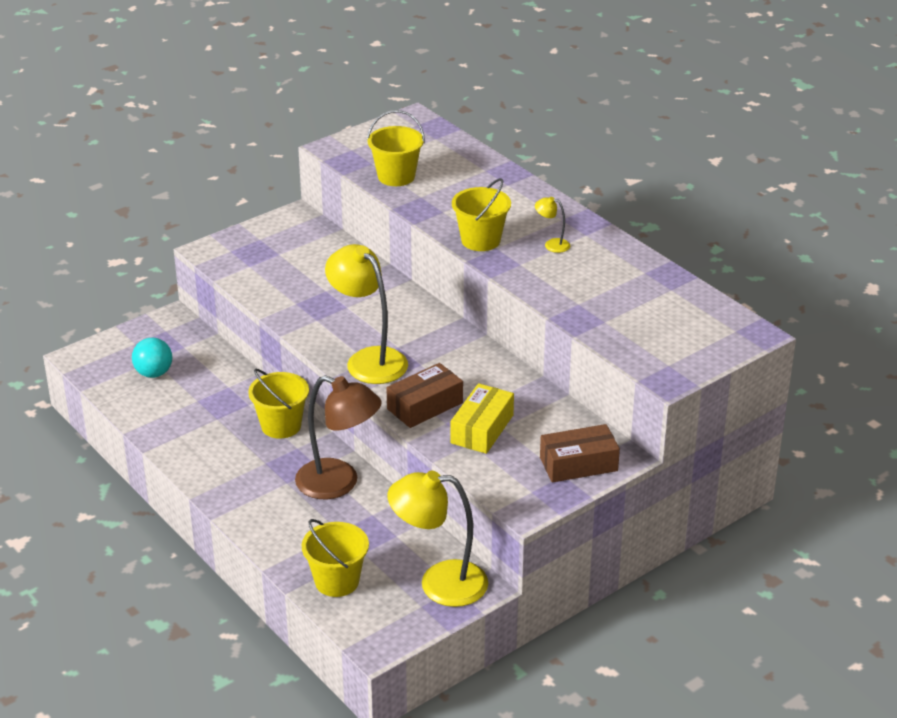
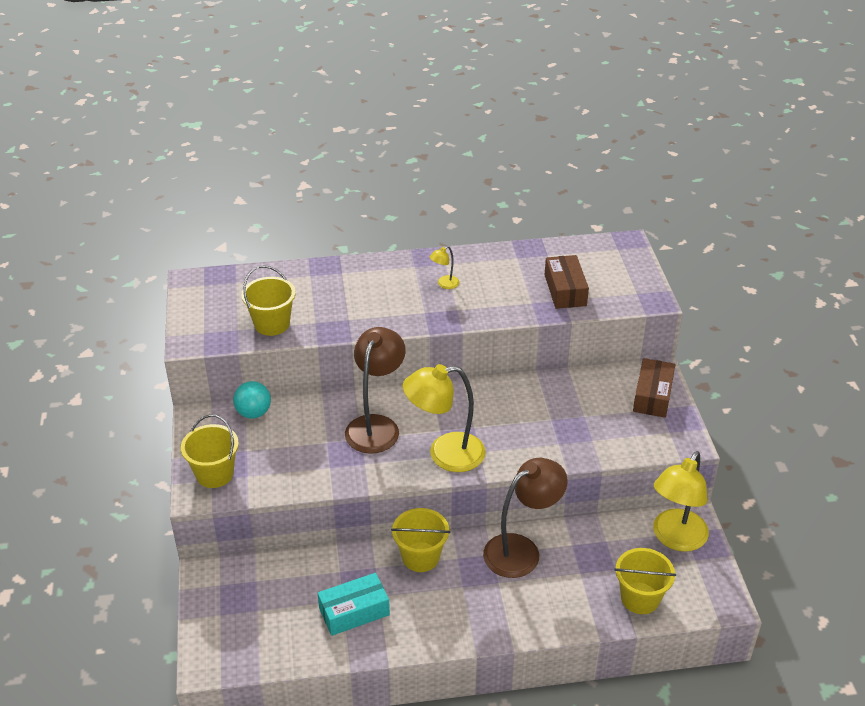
camera: 60 degrees left, 5 degrees up
(154, 373) = (278, 617): turquoise ball -> turquoise ball (253, 413)
(189, 411) = (354, 611): none -> turquoise box
(371, 308) = (376, 425): none -> brown lamp
(425, 406) = (529, 446): brown box -> brown box (565, 290)
(480, 240) = (407, 316): yellow bucket -> yellow bucket (214, 474)
(482, 429) = (579, 427): yellow box -> none

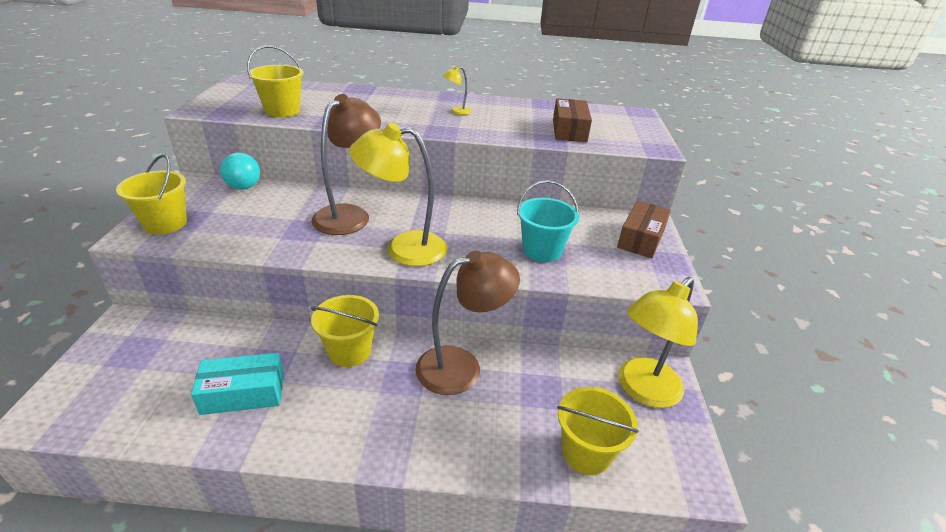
camera: 10 degrees right, 5 degrees down
(567, 430) = (542, 250): none -> turquoise bucket

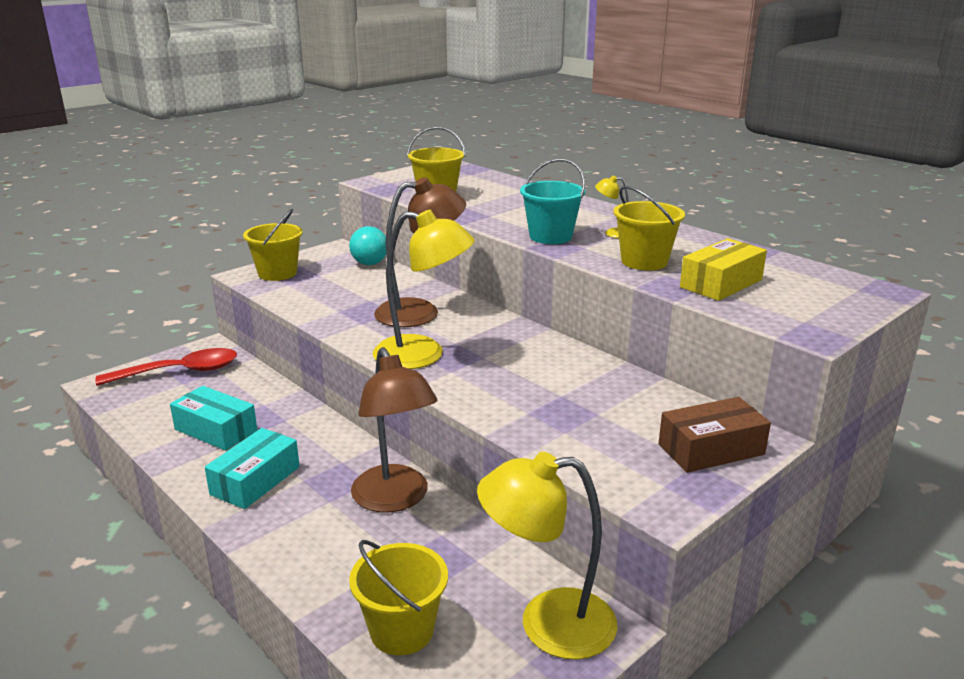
camera: 45 degrees right, 10 degrees down
(123, 359) = (179, 372): none -> red spoon
(342, 415) = (255, 480): none -> turquoise box
(349, 351) = (323, 439): yellow bucket -> yellow bucket (644, 261)
(403, 248) = (423, 355): yellow lamp -> yellow lamp turned 150 degrees clockwise
(461, 366) = (395, 499): brown lamp -> brown lamp turned 45 degrees clockwise
(542, 250) = (558, 410): turquoise bucket -> turquoise bucket (550, 236)
(569, 130) = (721, 283): brown box -> yellow box

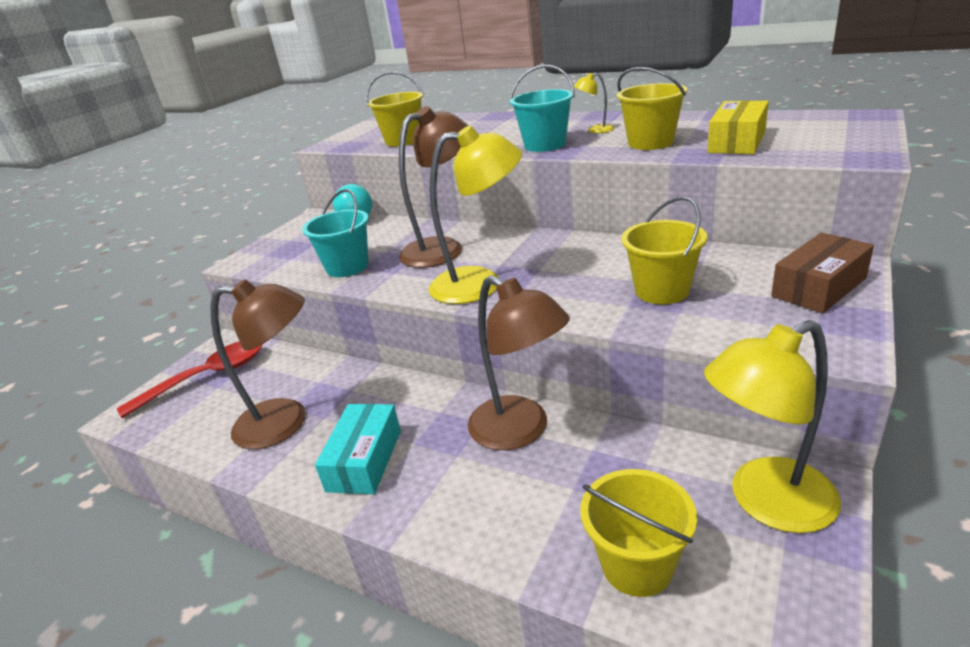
camera: 15 degrees left, 5 degrees up
(216, 430) = (286, 422): turquoise box -> brown lamp
(277, 273) = (271, 252): yellow bucket -> yellow bucket (662, 291)
(328, 306) = (347, 267): none -> turquoise bucket

